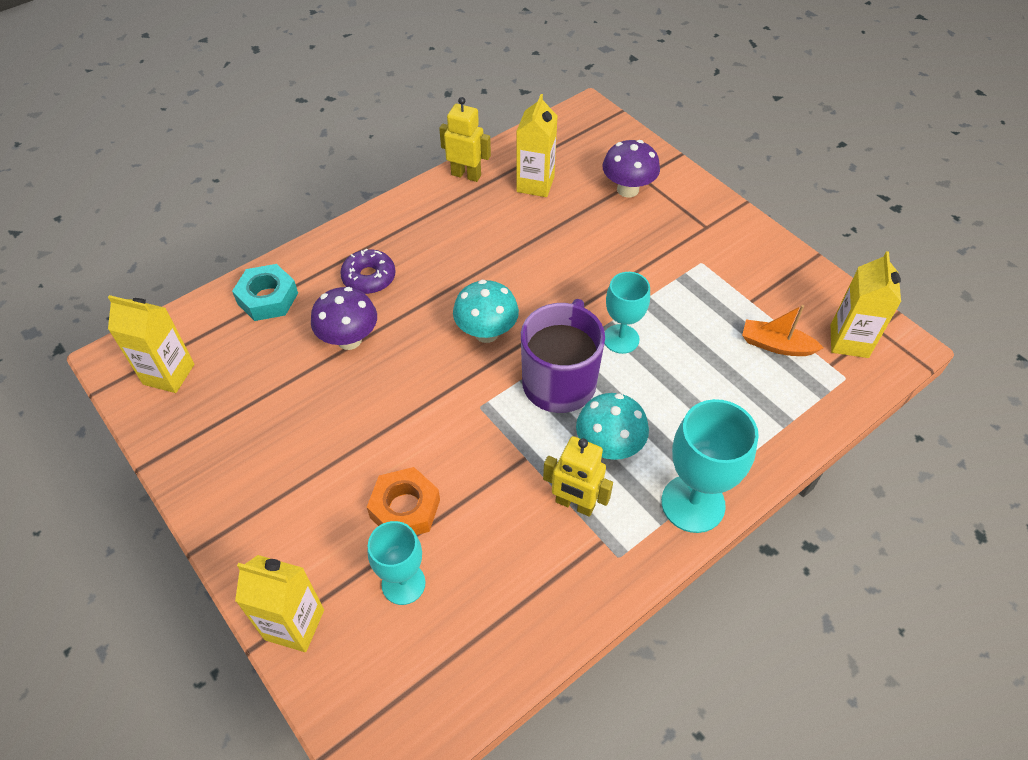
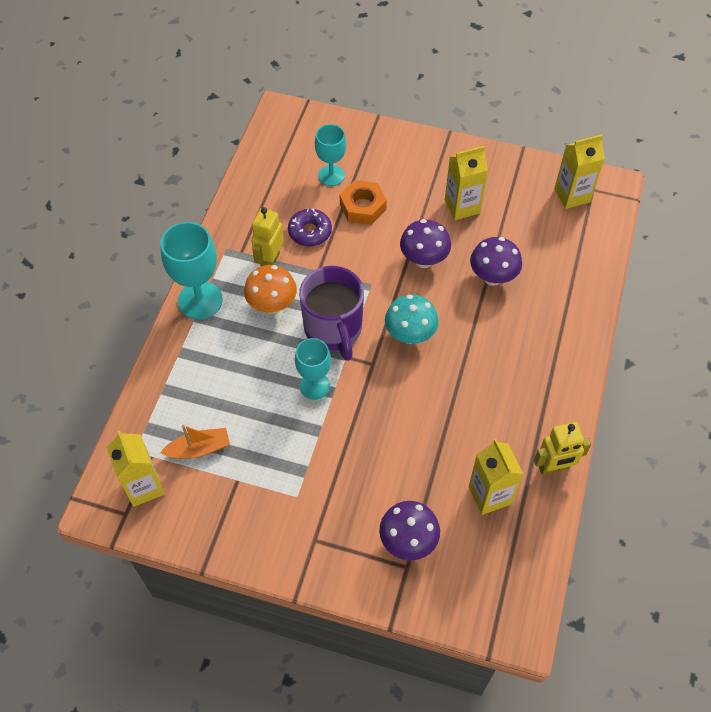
camera: 145 degrees right, 5 degrees up
(268, 298) = (575, 272): turquoise nut -> none
(294, 624) = (367, 133): yellow carton -> yellow carton (462, 206)
(369, 277) = (528, 327): purple donut -> purple donut (310, 232)
(399, 399) = (423, 260): none -> purple mushroom
(574, 504) = (270, 261): yellow robot -> yellow robot turned 60 degrees counterclockwise
(609, 447) = (272, 305): turquoise mushroom -> orange mushroom

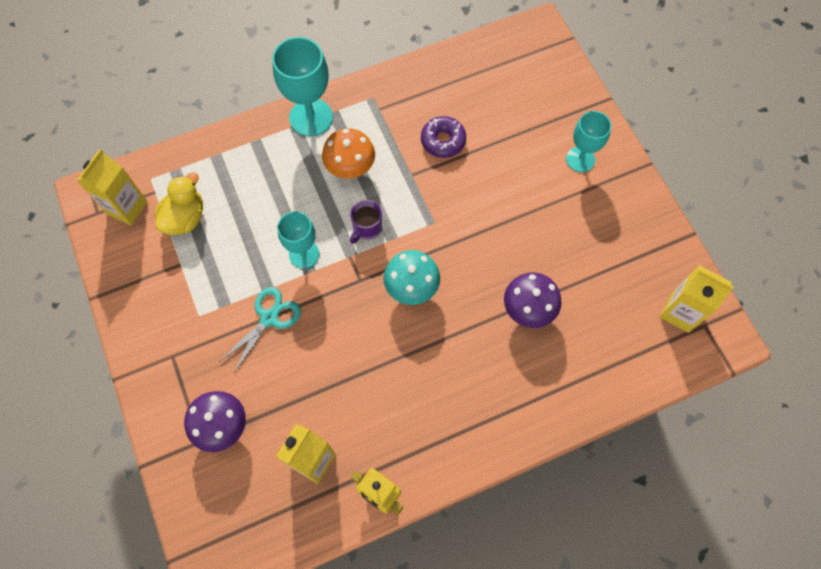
camera: 50 degrees right, 10 degrees up
(198, 449) = (185, 218): orange boat -> yellow duck
(270, 261) = (389, 135): yellow robot -> none
(331, 175) = (513, 113): turquoise goblet -> turquoise goblet (580, 159)
(333, 329) = (367, 228): purple mug -> purple mug, size x0.49
(346, 446) = (269, 318): none -> turquoise scissors
(363, 207) = (504, 159): orange nut -> none
(423, 260) = (495, 243): purple mushroom -> none
(462, 206) = (578, 232): yellow carton -> none

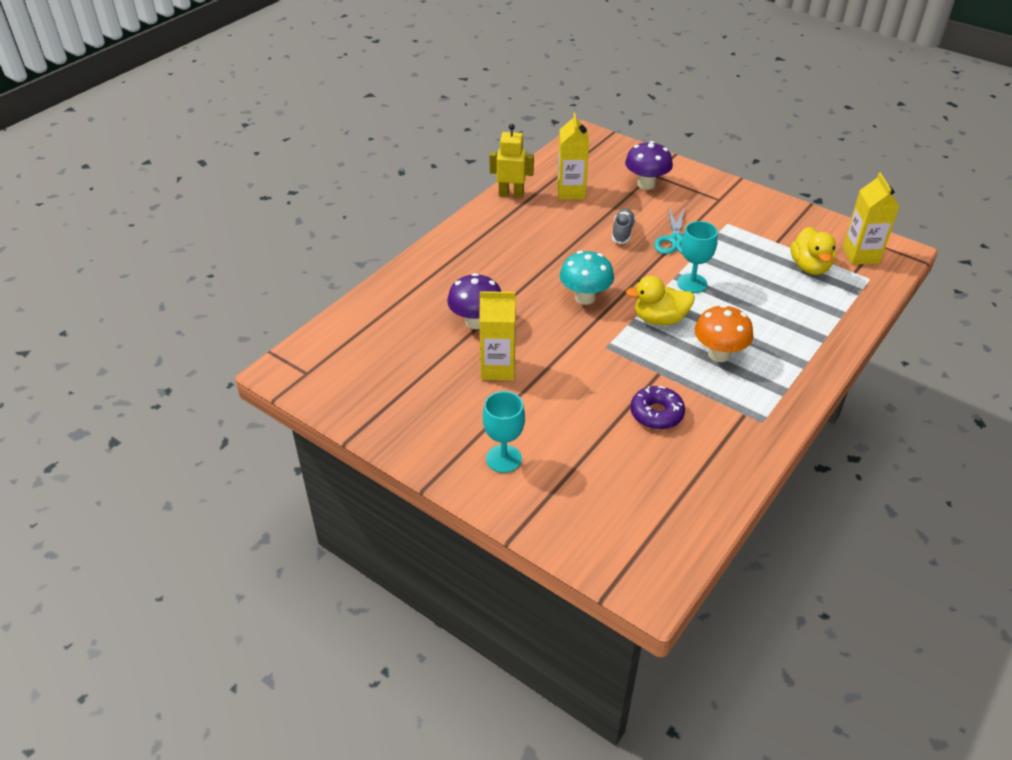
camera: 150 degrees right, 25 degrees down
(310, 359) = (622, 232): none -> grey shoe
(311, 117) = (799, 377): turquoise goblet -> none
(367, 228) = (659, 319): purple mug -> yellow duck
(680, 312) = (335, 373): yellow carton -> yellow carton (498, 368)

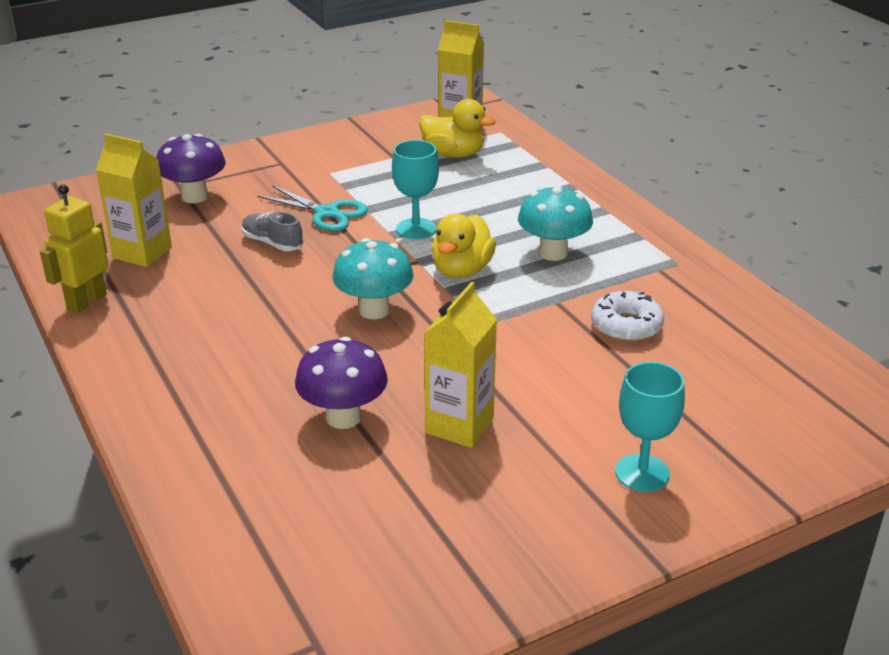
camera: 65 degrees left, 10 degrees down
(656, 414) = (626, 326): purple donut -> white donut
(719, 354) = (553, 253): orange mushroom -> turquoise mushroom

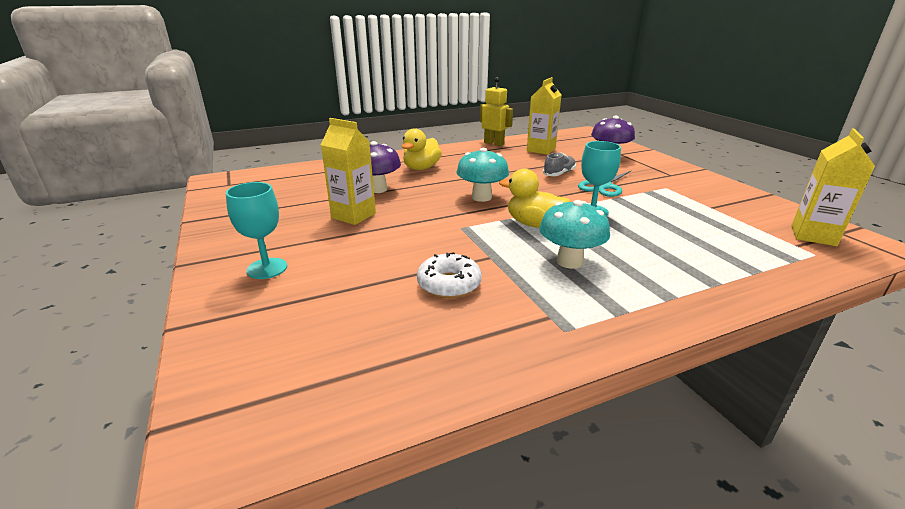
camera: 95 degrees right, 5 degrees down
(453, 154) = (738, 229): yellow duck -> yellow duck (421, 168)

